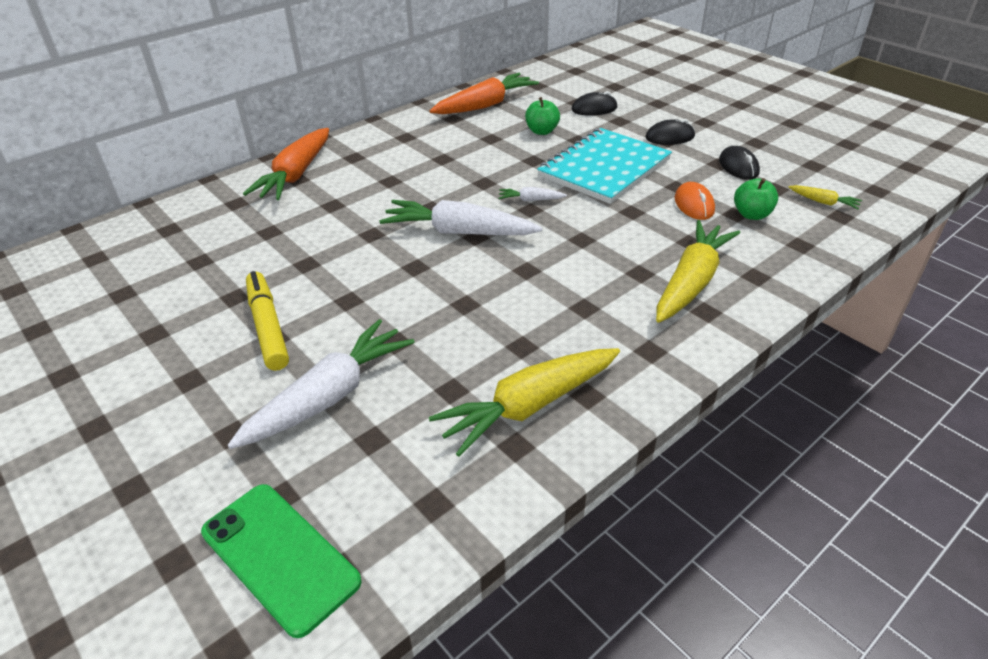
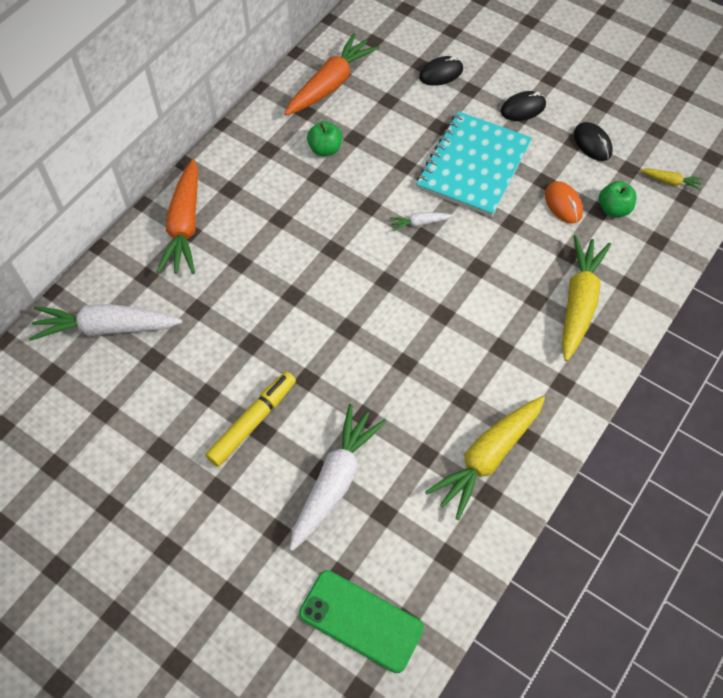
camera: 15 degrees left, 20 degrees up
(268, 327) = (252, 422): yellow marker -> yellow marker turned 75 degrees clockwise
(458, 232) = (369, 278): white carrot -> white carrot (106, 328)
(542, 131) = (400, 119): green apple -> green apple (325, 149)

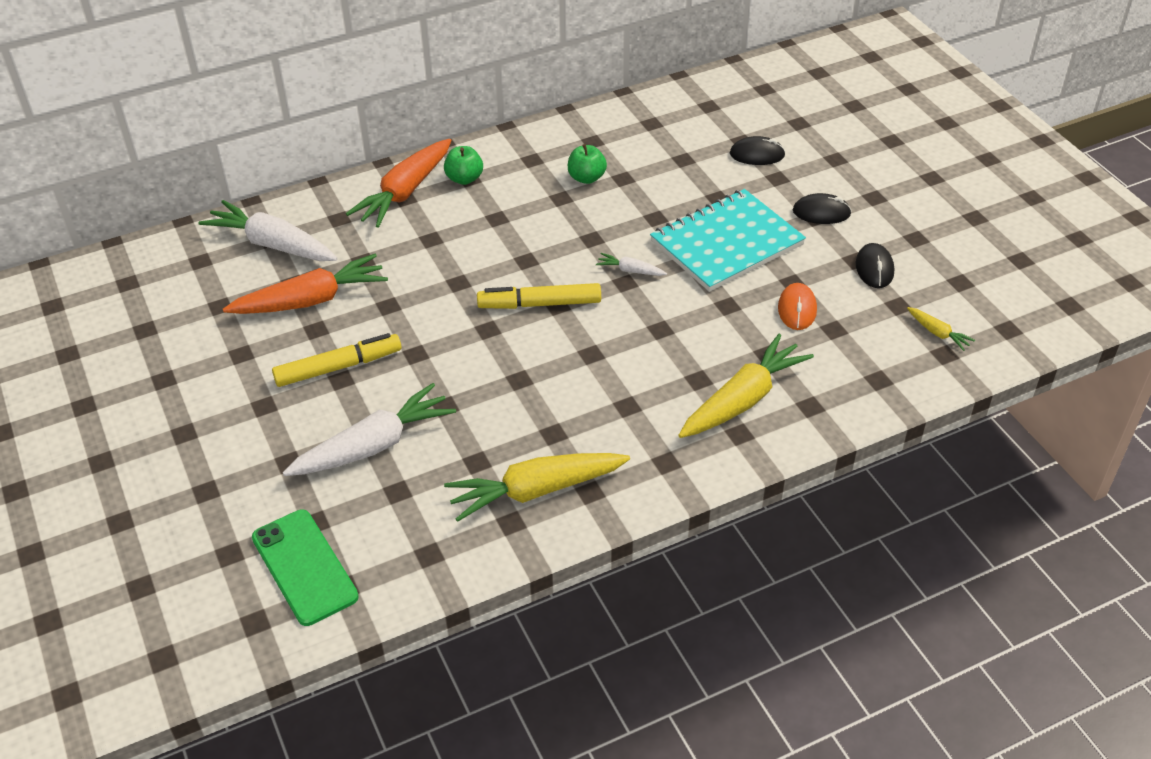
camera: 30 degrees right, 15 degrees down
(331, 84) = (636, 127): orange carrot -> orange carrot (311, 300)
(372, 286) = (540, 304): none -> yellow marker
(613, 209) = (850, 334): green apple -> green apple (464, 179)

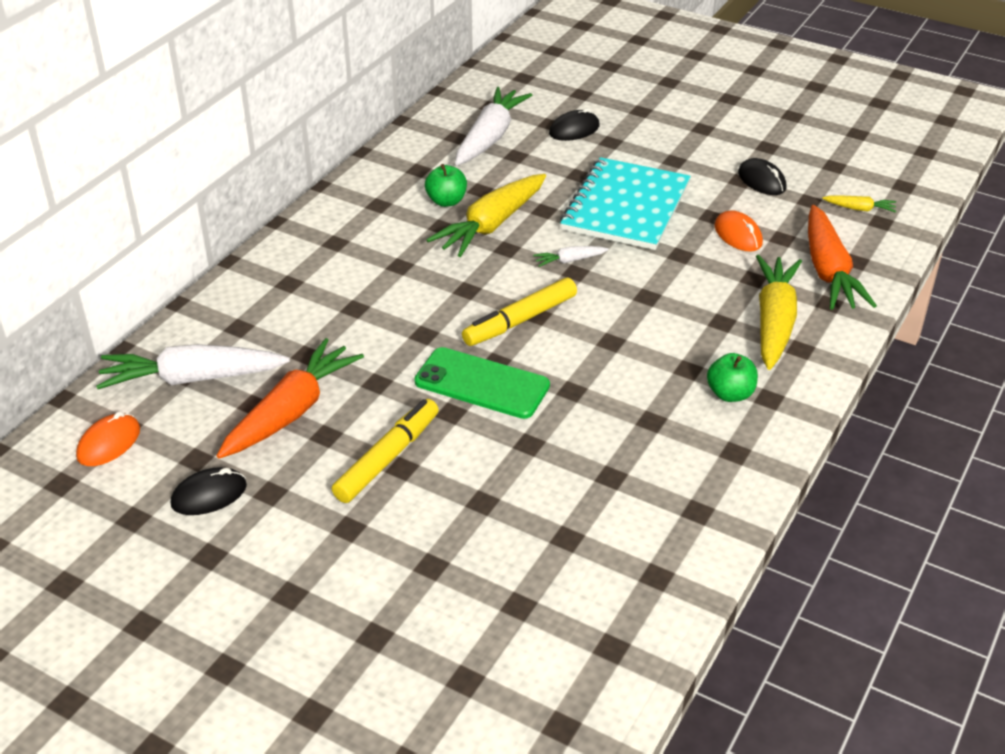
camera: 35 degrees left, 5 degrees down
(179, 268) = (109, 443): none -> orange mouse
(304, 567) = (554, 650): green phone -> green phone (482, 384)
(374, 445) = (500, 509): white carrot -> white carrot (490, 137)
(404, 192) = (283, 278): orange carrot -> orange carrot (828, 271)
(464, 179) = (330, 244): green apple -> green apple (730, 394)
(535, 491) = (689, 475): yellow carrot -> yellow carrot (491, 225)
(821, 212) = (675, 155): black mouse -> black mouse (209, 495)

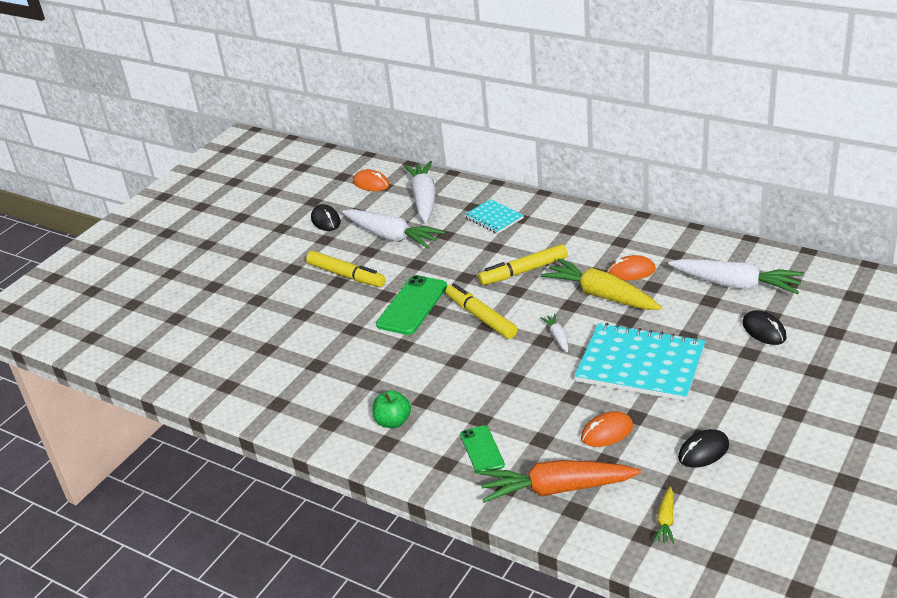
camera: 95 degrees right, 5 degrees down
(279, 307) = (494, 218): none -> turquoise notebook
(292, 411) = (392, 237): orange carrot -> white carrot
(424, 283) = (523, 271): none -> yellow marker
(446, 201) = (631, 271): green apple -> orange mouse
(774, 321) = (482, 450): yellow carrot -> green phone

